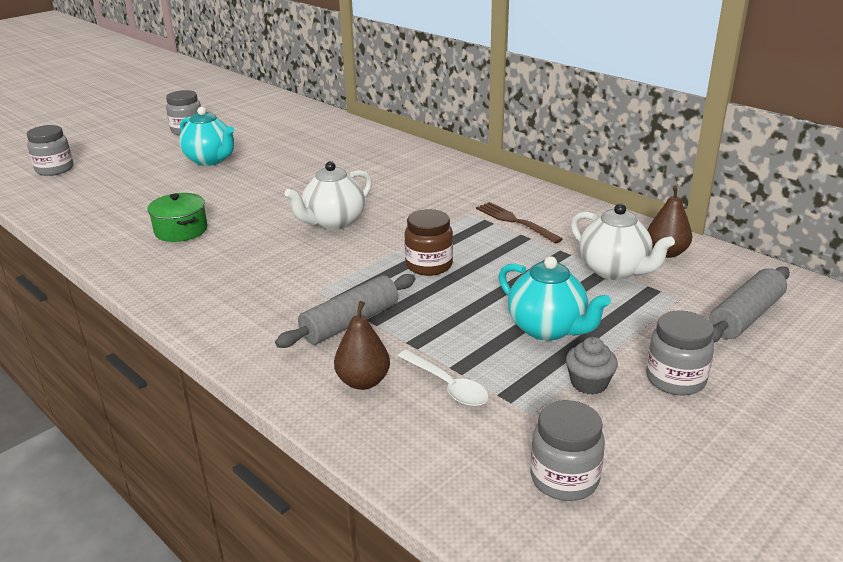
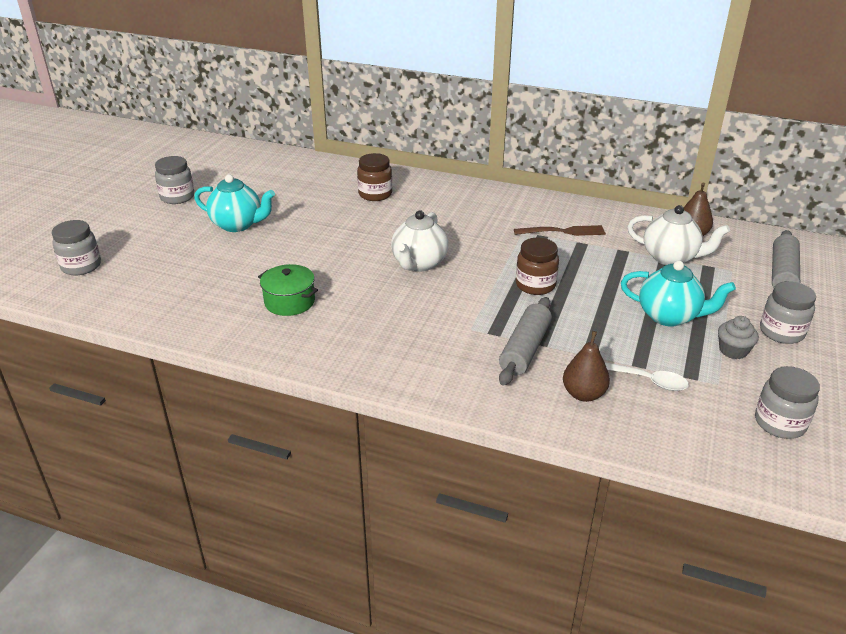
camera: 25 degrees left, 5 degrees up
(360, 156) = (375, 194): none -> brown jar
(515, 221) = (563, 231): brown fork -> brown fork turned 150 degrees clockwise

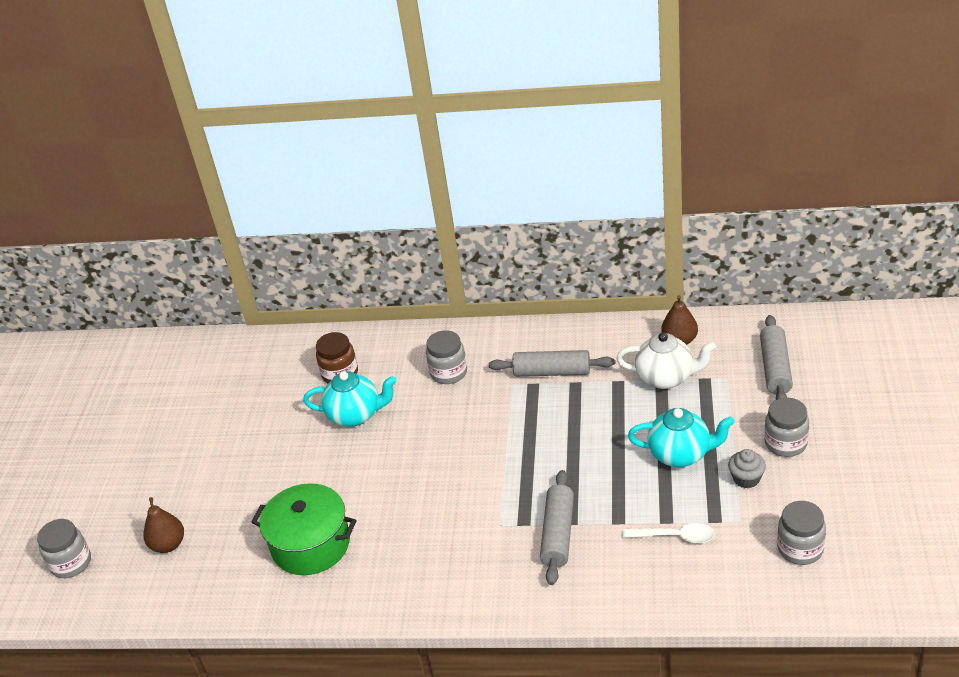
camera: 10 degrees left, 5 degrees up
(177, 197) = (125, 439): grey jar -> grey jar (448, 373)
(238, 225) = (211, 459): turquoise teapot -> turquoise teapot (355, 415)
(289, 302) = (311, 544): green pot -> green pot, size x1.55
(419, 264) = (421, 457): white teapot -> none
(535, 285) = (545, 452): brown jar -> none
(563, 231) = (552, 372): brown fork -> grey rolling pin
(583, 394) = (625, 569): brown pear -> brown pear (168, 544)

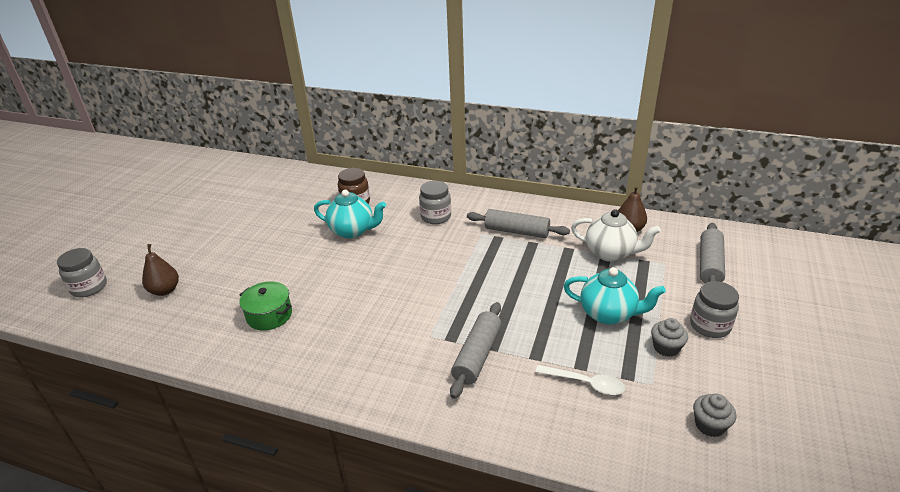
camera: 10 degrees right, 5 degrees down
(311, 544) = (269, 315): green pot -> green pot, size x0.65
(800, 549) = (709, 425): grey jar -> grey cupcake

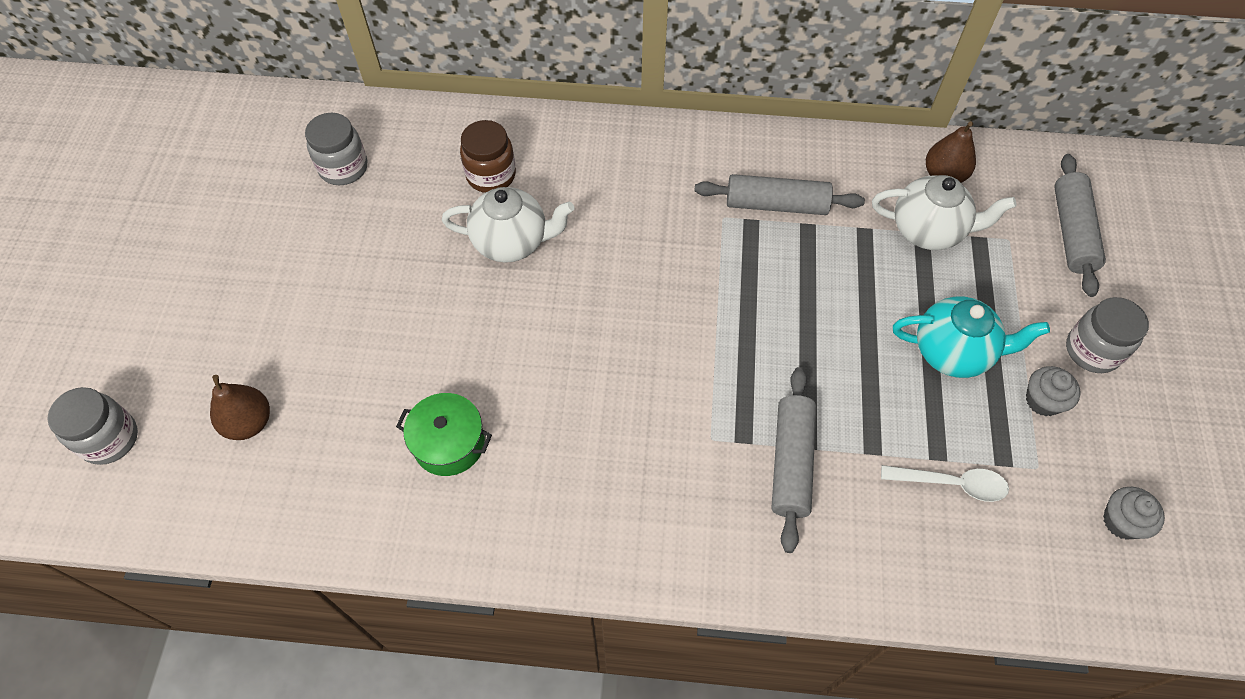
camera: 15 degrees left, 25 degrees up
(352, 231) = (512, 242): turquoise teapot -> white teapot
(436, 217) = (638, 190): grey jar -> grey jar (343, 168)

